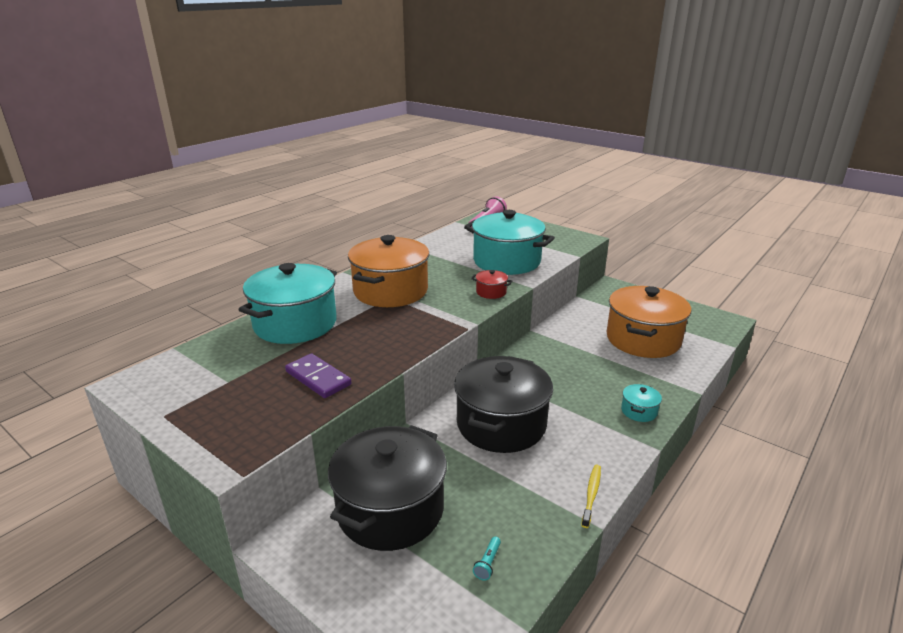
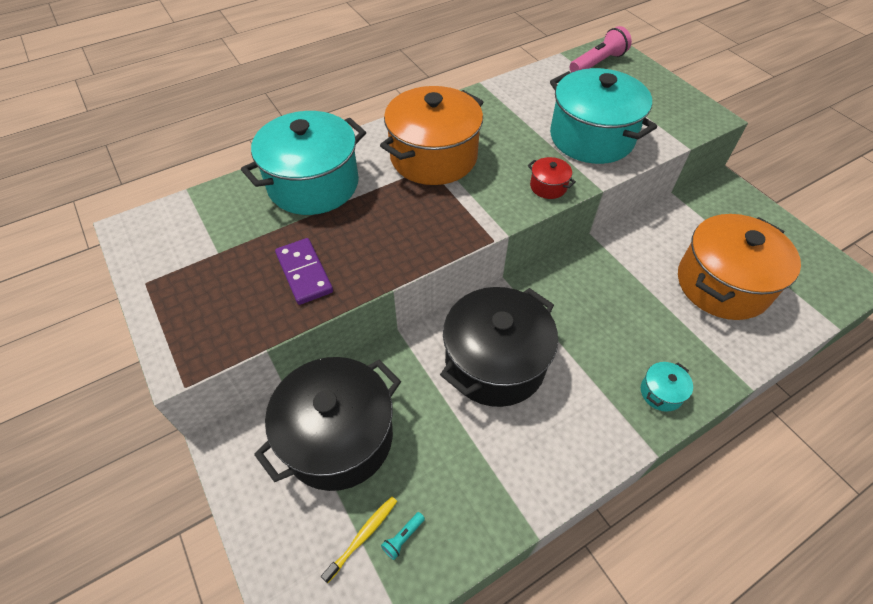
camera: 20 degrees right, 25 degrees up
(591, 494) = (549, 491): yellow toothbrush -> yellow toothbrush (363, 536)

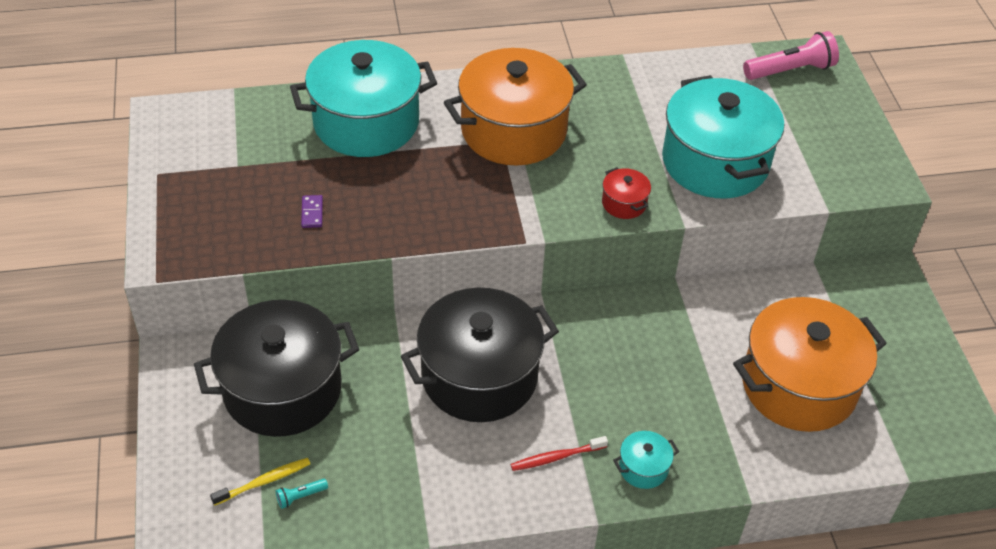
camera: 20 degrees right, 5 degrees down
(304, 273) = (312, 213): purple domino -> purple domino, size x0.51
(592, 410) = (556, 457): none -> red toothbrush

